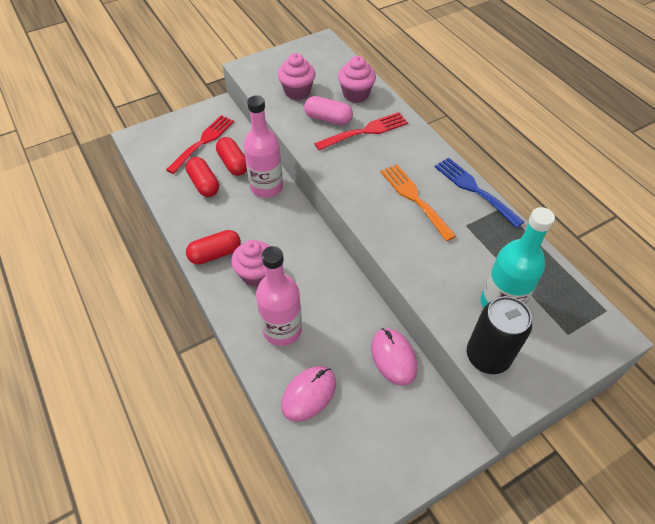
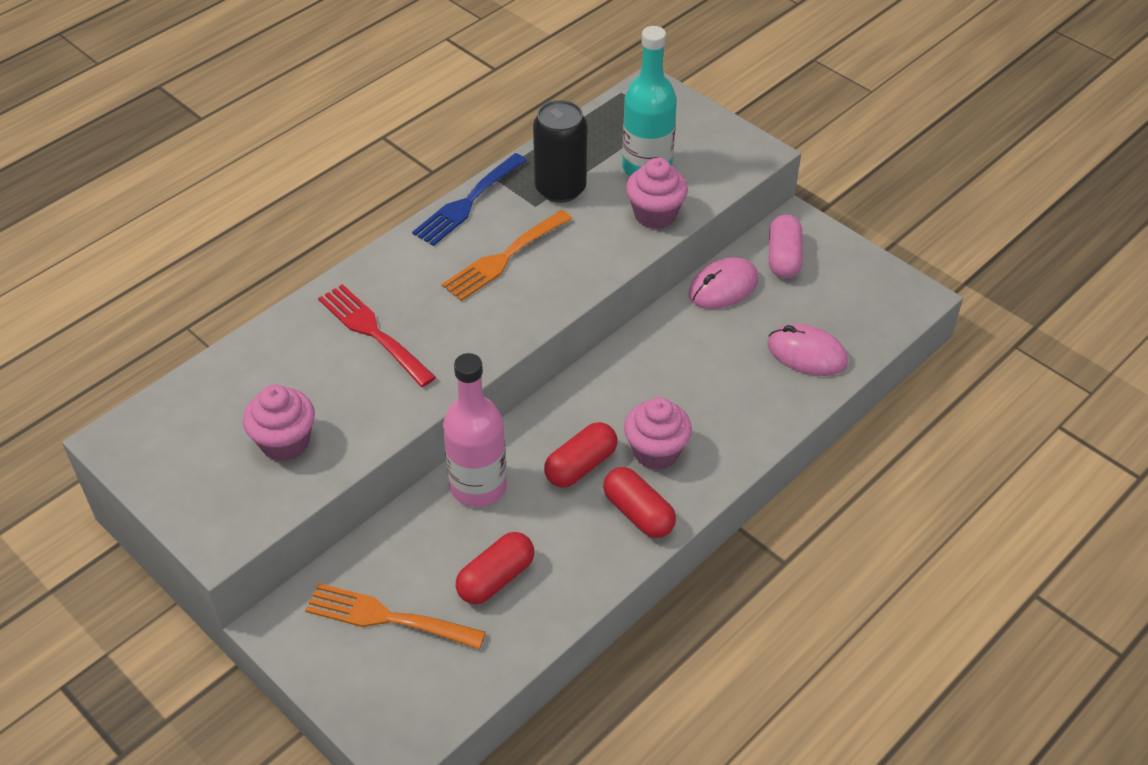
camera: 105 degrees left, 5 degrees down
(203, 142) = (387, 617): red fork -> orange fork
(233, 163) = (434, 550): red capsule -> red capsule (580, 466)
(282, 329) = (732, 400): pink bottle -> none
(328, 119) = (352, 384): pink capsule -> pink capsule (783, 258)
(356, 94) = (279, 360): pink cupcake -> pink cupcake (655, 215)
(487, 356) = (721, 174): black can -> black can (560, 189)

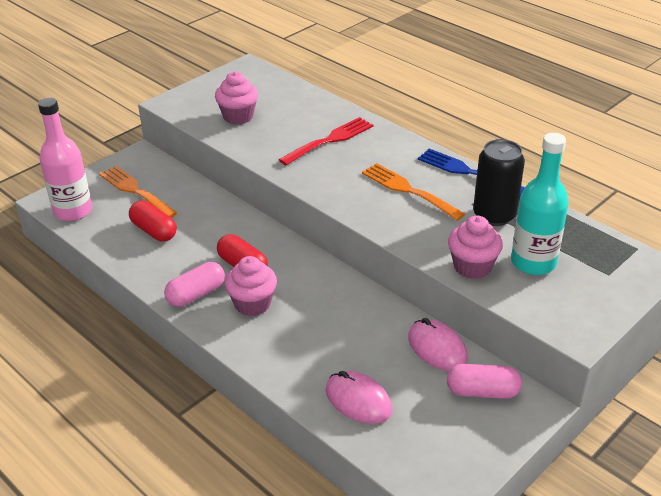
camera: 90 degrees right, 10 degrees down
(387, 617) = (135, 191): orange fork -> orange fork turned 60 degrees counterclockwise
(478, 486) = (230, 221): pink bottle -> pink bottle (73, 211)
(638, 513) = (196, 294): red capsule -> pink capsule
(807, 354) = (358, 400): pink mouse -> pink mouse turned 75 degrees counterclockwise

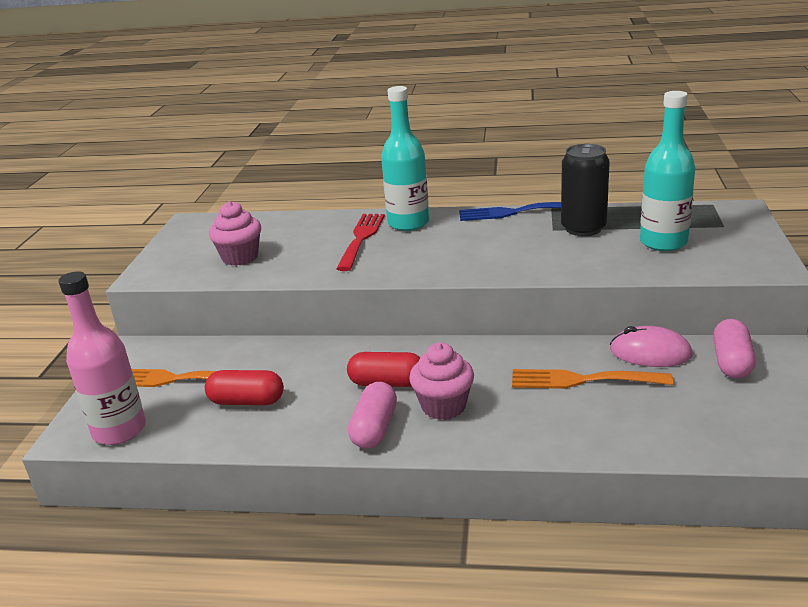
camera: 35 degrees left, 10 degrees down
(358, 400) = (654, 424): pink mouse -> none
(379, 142) = (408, 223): none -> turquoise bottle
(408, 190) = (488, 242): orange fork -> orange fork (582, 380)
(472, 267) = (626, 265): pink cupcake -> none
(482, 391) = (731, 362): pink capsule -> pink capsule turned 45 degrees counterclockwise

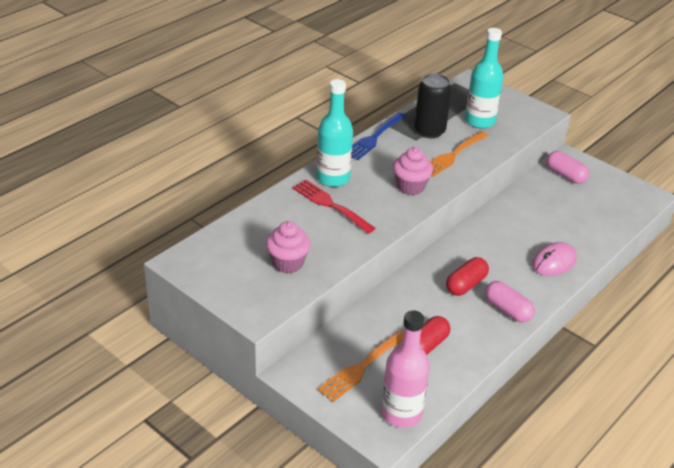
camera: 60 degrees left, 10 degrees up
(443, 406) = (511, 277): pink cupcake -> pink cupcake (410, 187)
(582, 380) = (534, 223): orange fork -> orange fork (452, 155)
(650, 353) = (532, 190): pink mouse -> pink mouse (553, 262)

